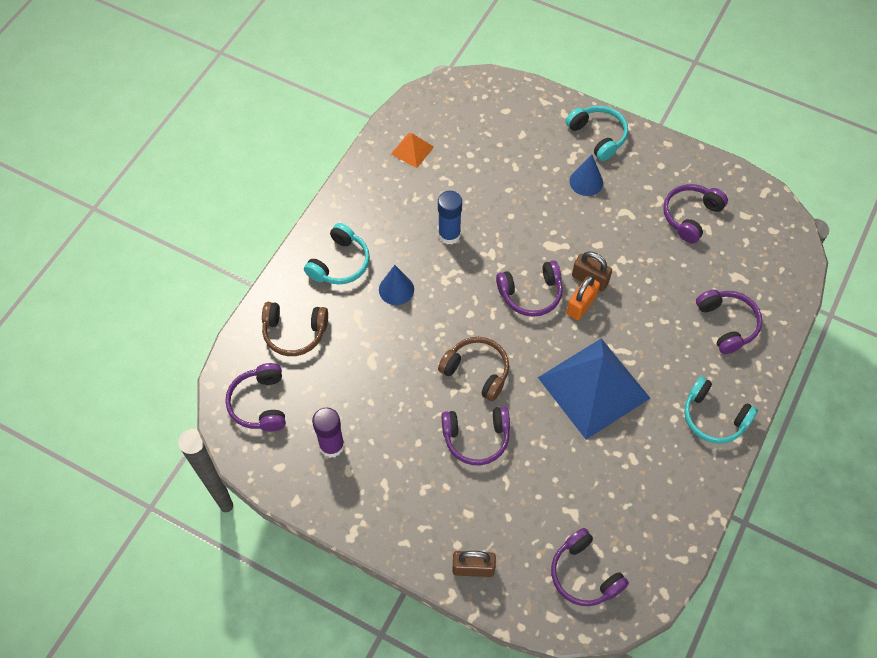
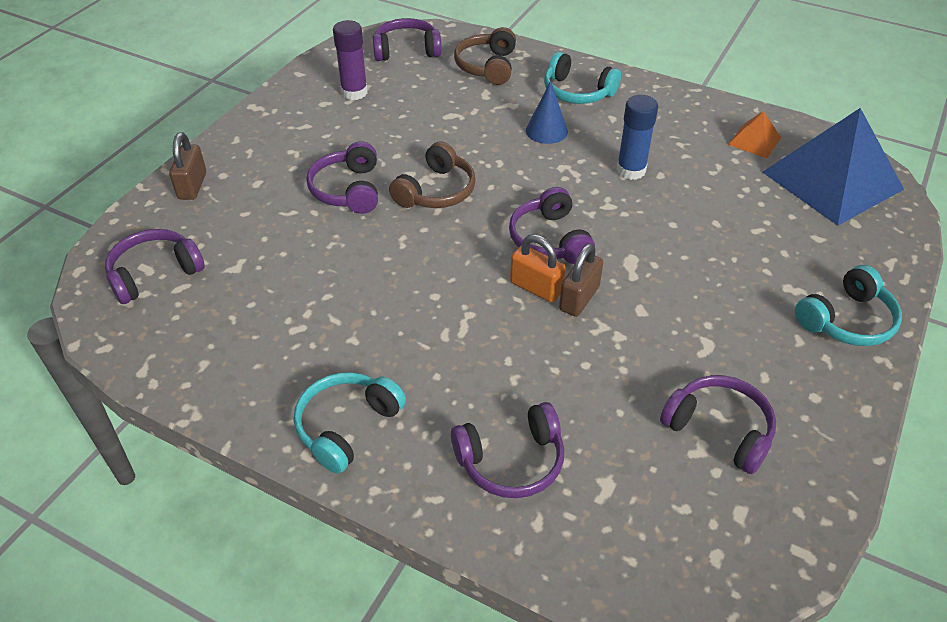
camera: 90 degrees right, 15 degrees down
(586, 182) = (753, 302): blue cone -> none
(593, 388) = (406, 294): blue pyramid -> blue pyramid (832, 180)

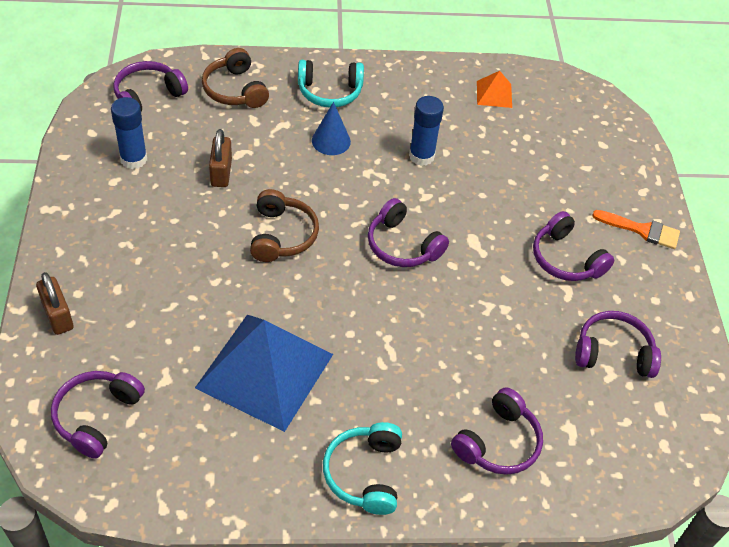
camera: 35 degrees left, 5 degrees up
(348, 190) = (205, 263): purple headphones -> purple headphones (565, 259)
(354, 92) = (134, 159): purple glue stick -> blue glue stick
(536, 288) = (421, 293): orange padlock -> none
(579, 298) = (458, 289): brown padlock -> brown padlock (221, 173)
(832, 180) = (567, 112): blue pyramid -> blue pyramid (264, 371)
(847, 320) = (642, 230): turquoise headphones -> orange brush

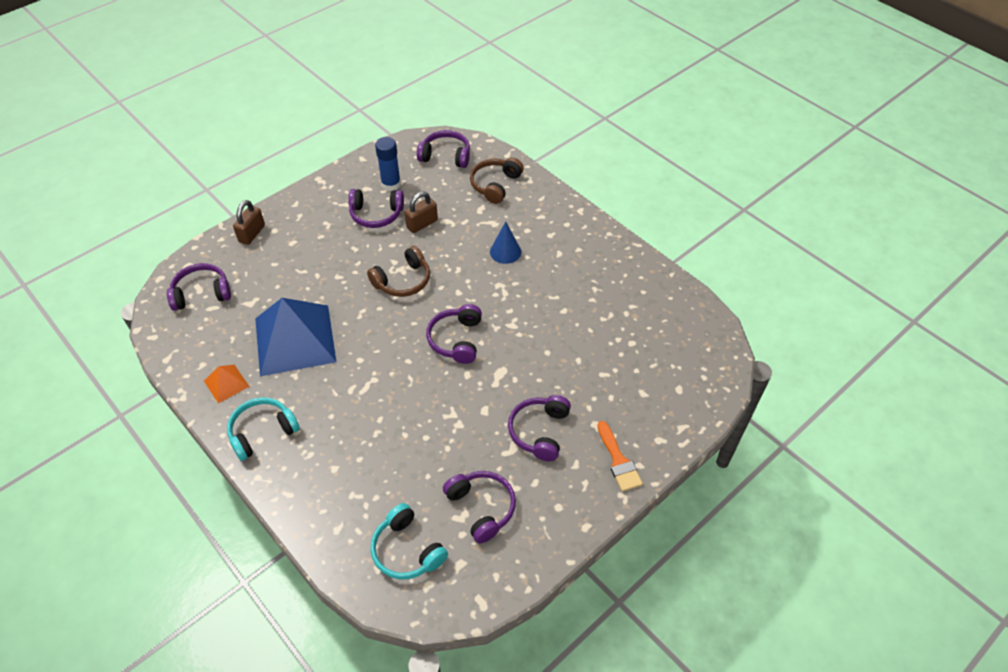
camera: 55 degrees right, 0 degrees up
(330, 92) = (547, 224): turquoise headphones -> turquoise headphones (406, 550)
(421, 156) = (545, 301): blue glue stick -> none
(494, 94) = (651, 301): orange pyramid -> orange pyramid (226, 383)
(498, 443) = (344, 486): purple headphones -> purple headphones (376, 214)

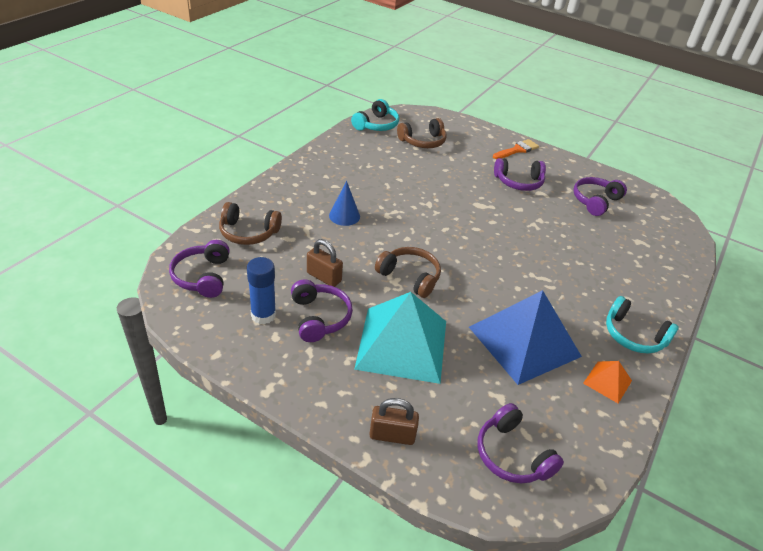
camera: 110 degrees left, 10 degrees down
(328, 257) = (402, 344): none -> turquoise pyramid
(406, 550) = (652, 230): turquoise headphones -> turquoise headphones (376, 125)
(456, 340) = (461, 232): purple headphones -> none
(646, 354) = (423, 141): none -> brown headphones

